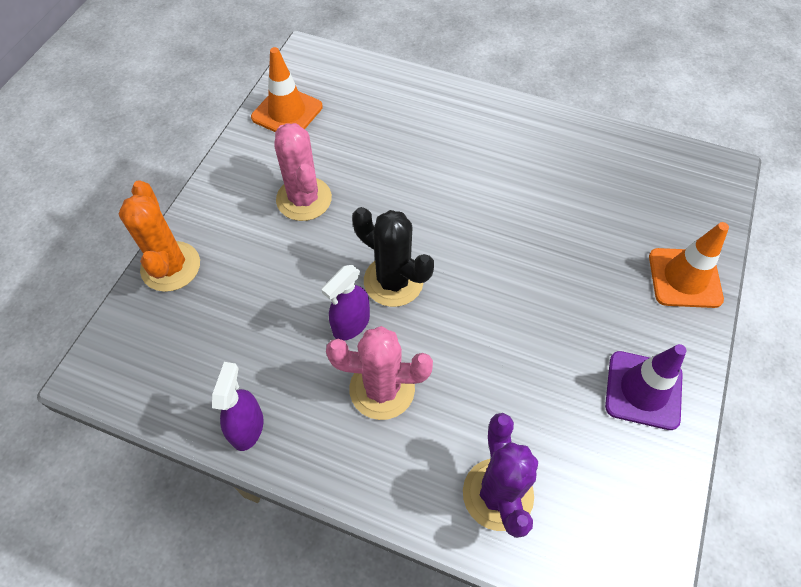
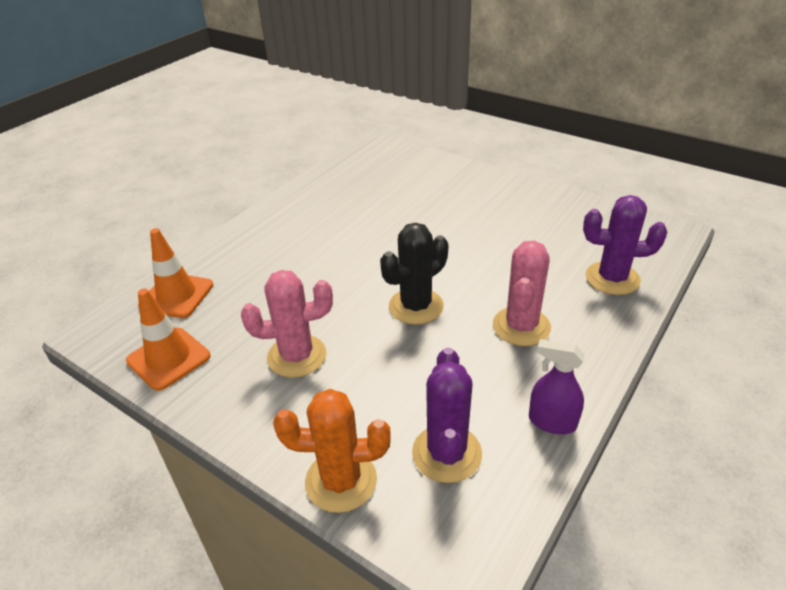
camera: 75 degrees left, 20 degrees down
(203, 339) = (446, 453): none -> purple cactus
(351, 324) = (454, 338): purple spray bottle -> none
(643, 390) = (536, 205): purple traffic cone -> none
(684, 278) = (454, 173): orange traffic cone -> orange traffic cone (176, 295)

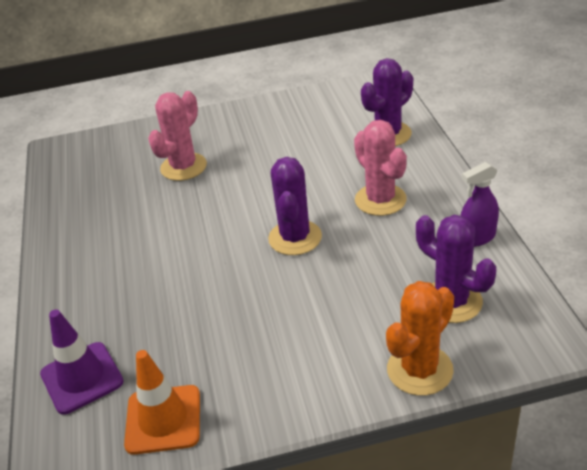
camera: 45 degrees left, 0 degrees up
(176, 295) = (82, 378): orange traffic cone -> purple traffic cone
(297, 356) = (265, 332): pink cactus -> pink cactus (183, 167)
(416, 306) = (295, 238): black cactus -> purple cactus

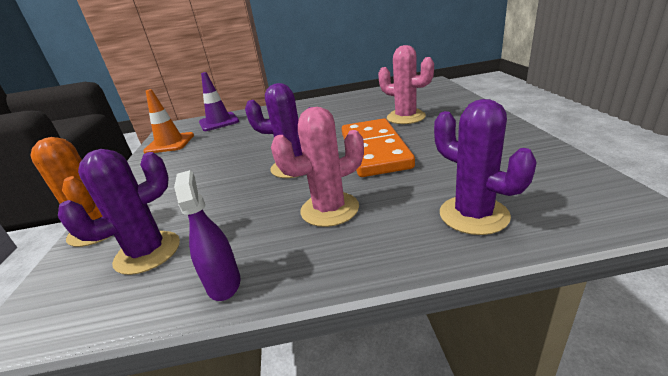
camera: 95 degrees right, 10 degrees down
(269, 184) = (374, 150): none -> orange domino

